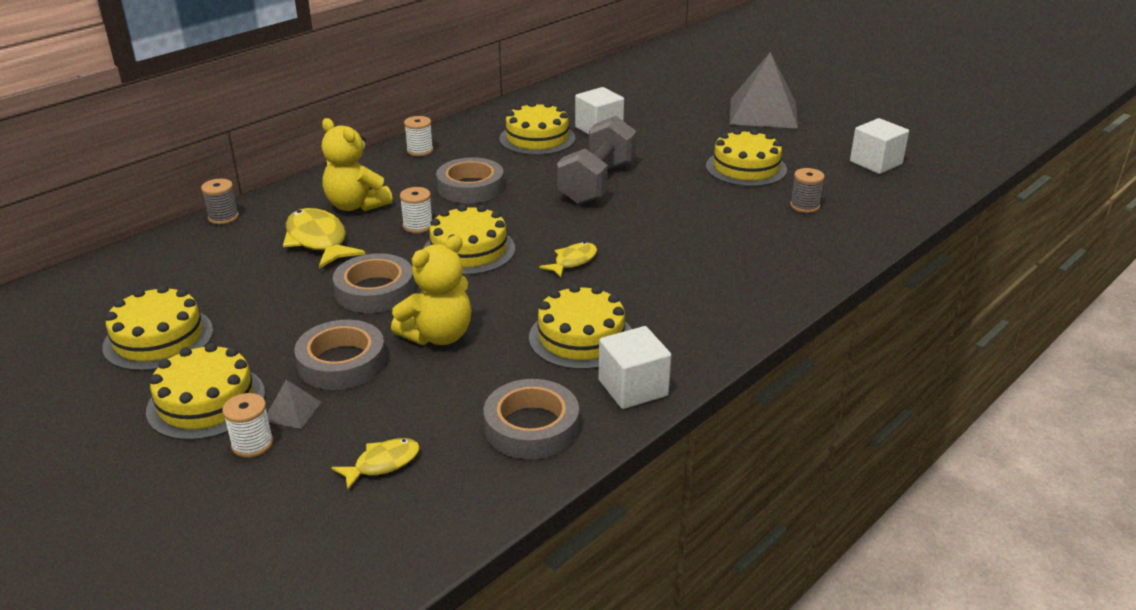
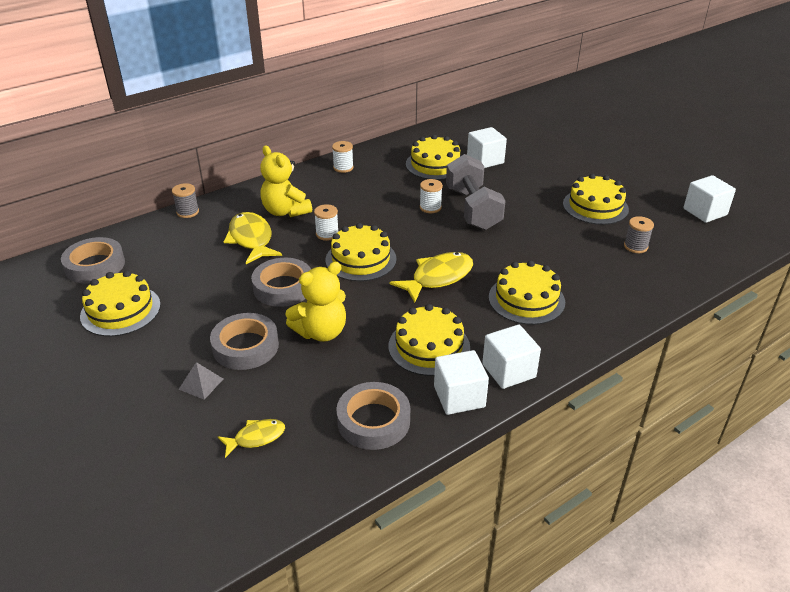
camera: 10 degrees right, 5 degrees up
(206, 402) = (142, 368): yellow cake -> yellow cake (526, 299)
(252, 444) = (167, 408): white spool -> white spool (430, 207)
(470, 187) = (374, 203): grey tape -> grey tape (95, 265)
(573, 261) = (438, 278): yellow fish -> yellow fish, size x1.73
(597, 183) = (473, 209): grey dumbbell -> grey dumbbell turned 45 degrees counterclockwise
(687, 353) = (508, 371): none -> white cube
(763, 113) = (621, 156): grey pyramid -> none

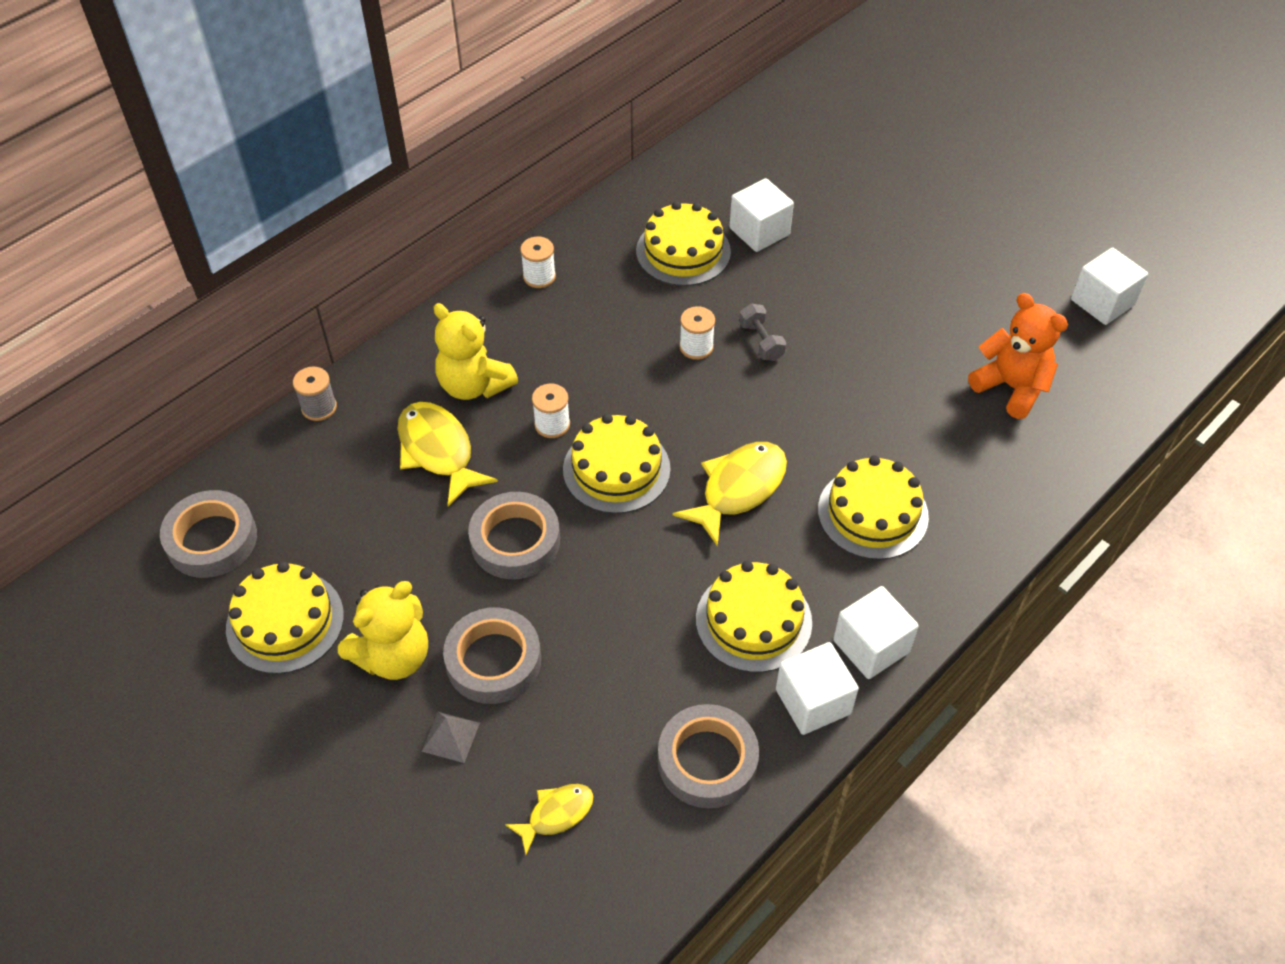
camera: 10 degrees left, 15 degrees up
(321, 332) = (595, 617): yellow teddy bear -> yellow teddy bear (393, 656)
(473, 209) = (761, 341): grey dumbbell -> grey dumbbell, size x0.45
(595, 206) = (942, 312): yellow cake -> none
(635, 246) = (1011, 387): grey spool -> orange teddy bear

